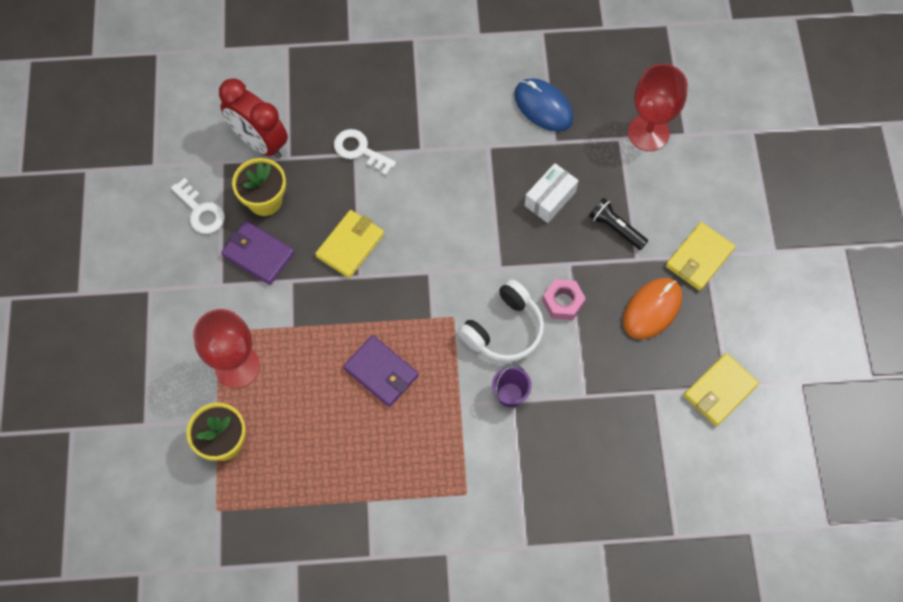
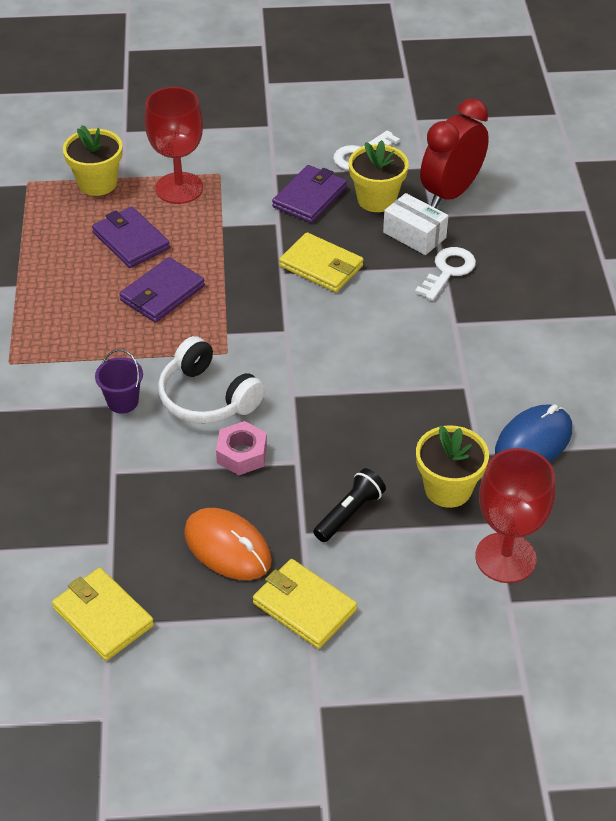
camera: 90 degrees right, 20 degrees down
(310, 404) = (131, 240): none -> purple wallet
(550, 199) = (391, 445): white box -> white box (414, 235)
(590, 164) = (448, 489): none -> yellow flower pot

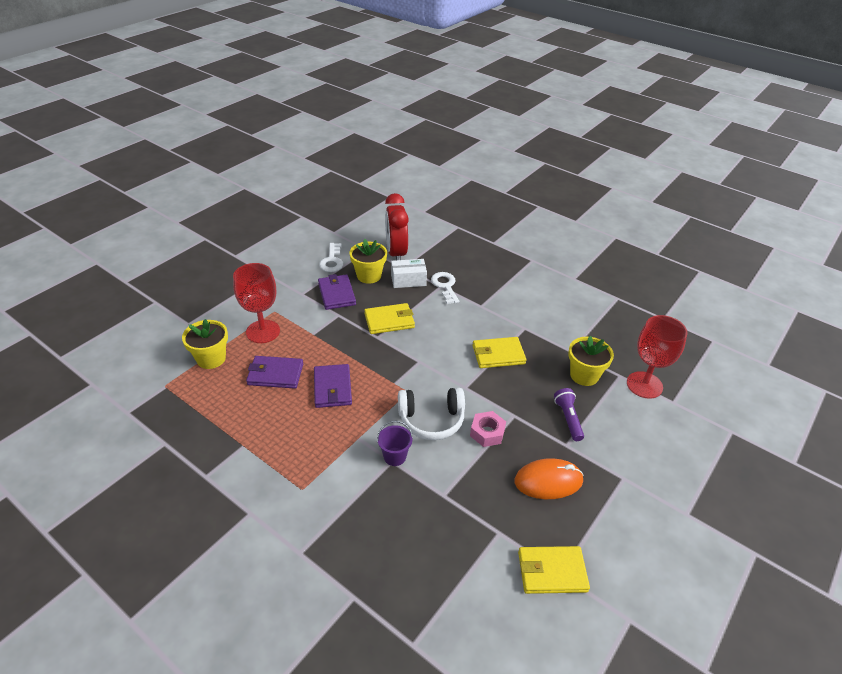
camera: 50 degrees left, 5 degrees down
(304, 606) = (616, 476): yellow wallet -> yellow wallet (498, 355)
(349, 513) = (568, 419): black flashlight -> purple flashlight
(533, 441) = (581, 331): blue mouse -> none

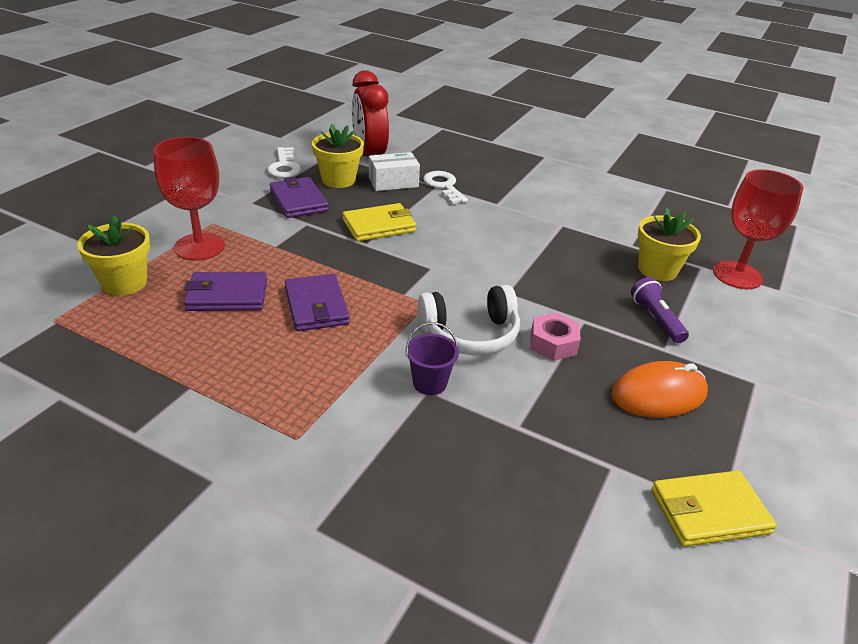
camera: 10 degrees left, 5 degrees down
(498, 355) = (537, 254): yellow wallet -> none

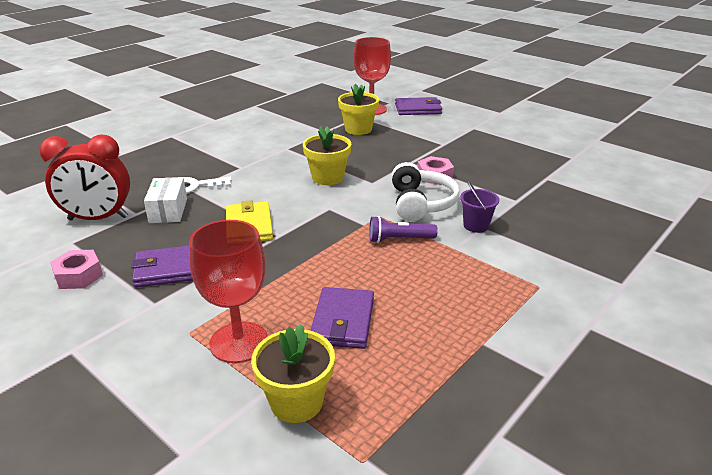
camera: 75 degrees left, 5 degrees down
(284, 166) = (79, 276): white key -> pink nut
(316, 306) = (372, 268): purple wallet -> purple wallet (418, 109)
(338, 180) = (140, 241): yellow flower pot -> yellow flower pot (328, 177)
(656, 319) = (412, 140): purple flashlight -> purple flashlight (399, 239)
(658, 394) = (485, 154): orange mouse -> none
(709, 512) = (573, 161): yellow wallet -> none

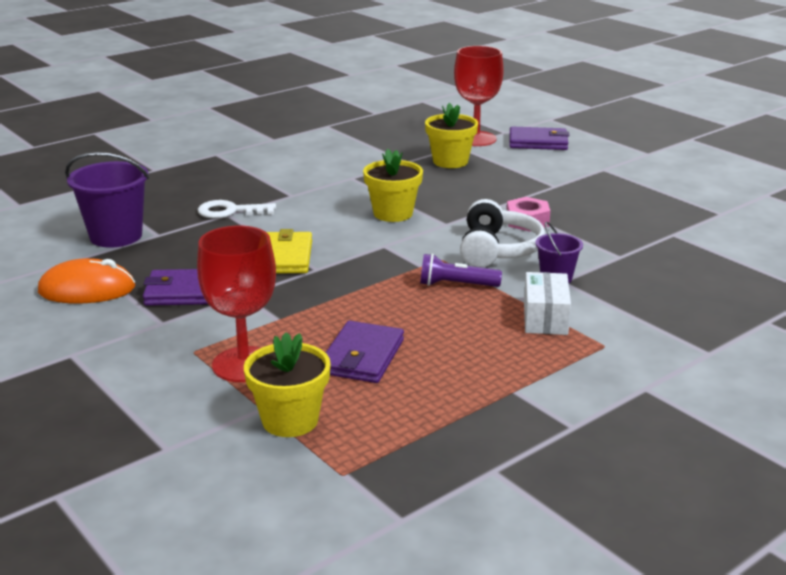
camera: 10 degrees right, 5 degrees down
(79, 276) = (87, 289): pink nut -> orange mouse
(98, 218) = (116, 236): red clock -> purple bucket
(168, 210) = (195, 234): white box -> white box (545, 318)

